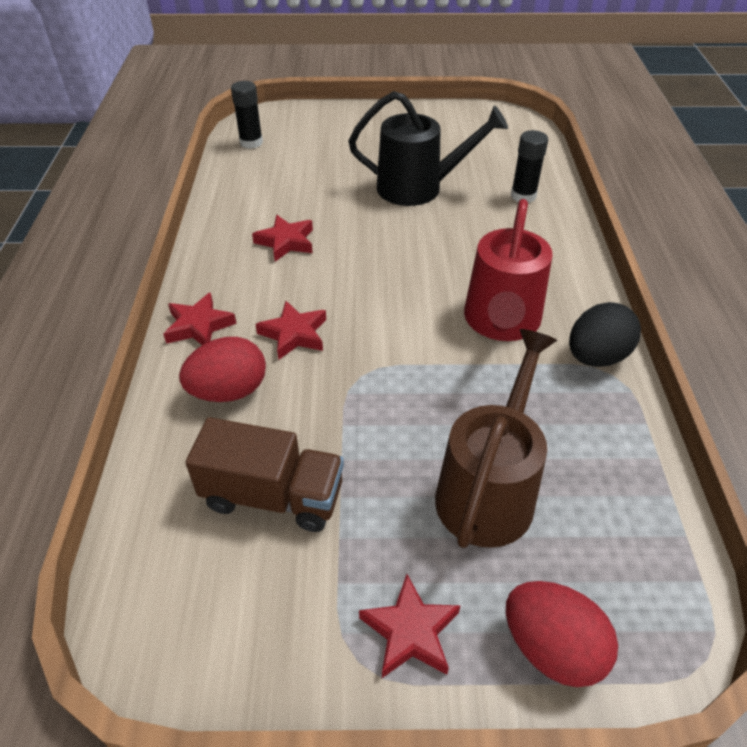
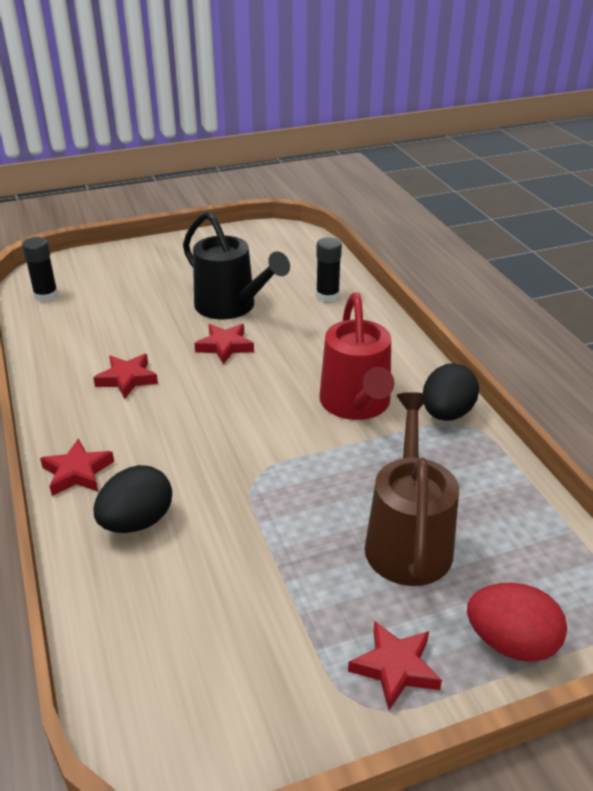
camera: 20 degrees left, 10 degrees down
(229, 391) = (137, 522): red egg -> black egg
(273, 496) = (224, 598): brown truck -> none
(294, 334) = (175, 457): red star -> red star (225, 346)
(419, 188) = (231, 307): black watering can -> black watering can turned 60 degrees clockwise

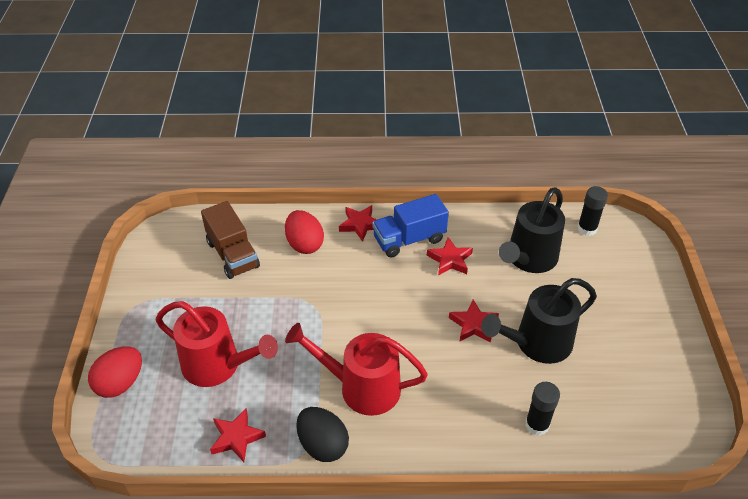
camera: 110 degrees right, 10 degrees up
(97, 419) = (409, 239): none -> blue truck
(108, 325) = (528, 259): none -> black watering can
(137, 522) = (304, 244): black egg -> red egg
(188, 606) = (233, 254): none -> brown truck
(395, 668) = (143, 325): red star -> red star (236, 437)
(408, 539) = (218, 366): brown watering can -> red watering can

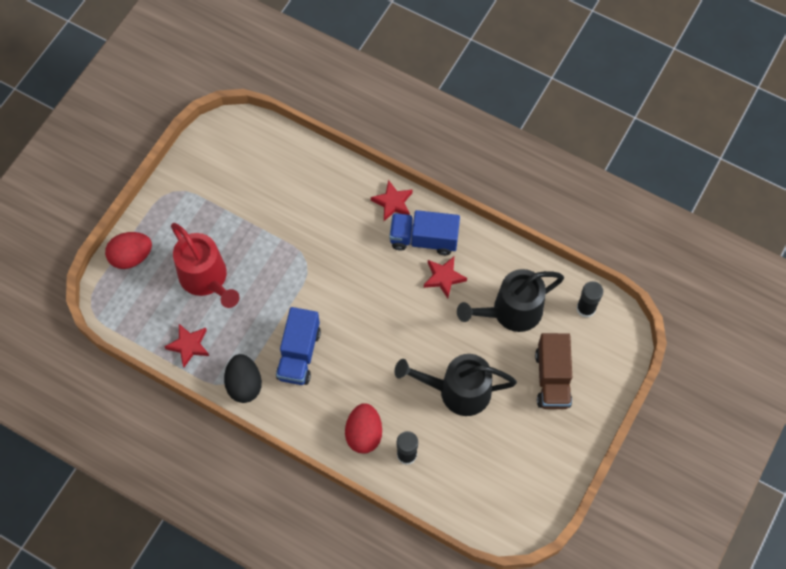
camera: 30 degrees right, 20 degrees up
(233, 254) = (271, 180): brown truck -> brown truck (552, 379)
(304, 244) = (334, 199): red egg -> red egg (364, 434)
(361, 387) = (299, 354): red watering can -> blue truck
(473, 324) = (420, 348): red star -> none

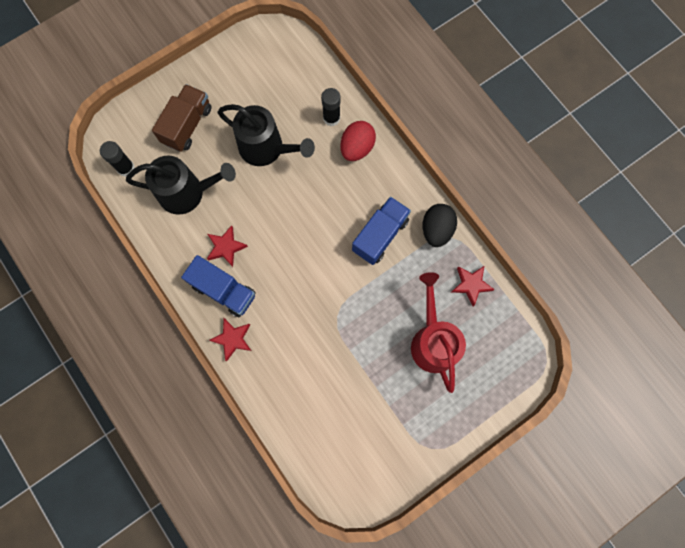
camera: 155 degrees left, 10 degrees up
(131, 257) = (494, 395): red egg -> none

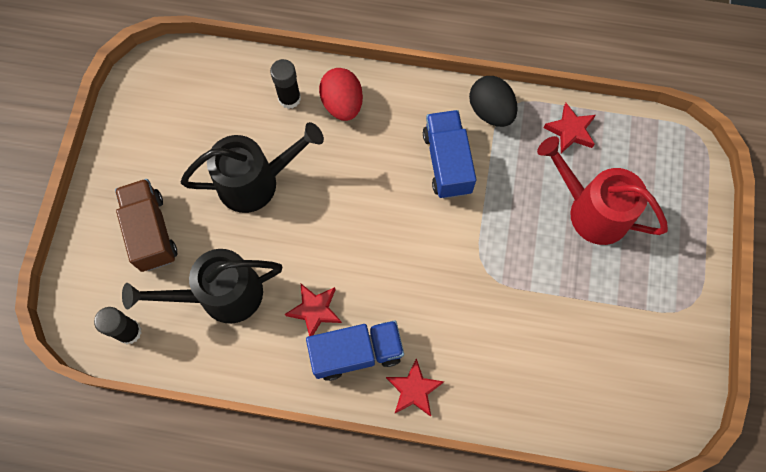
camera: 45 degrees left, 5 degrees down
(188, 193) = (221, 295): black watering can -> black watering can turned 150 degrees counterclockwise

